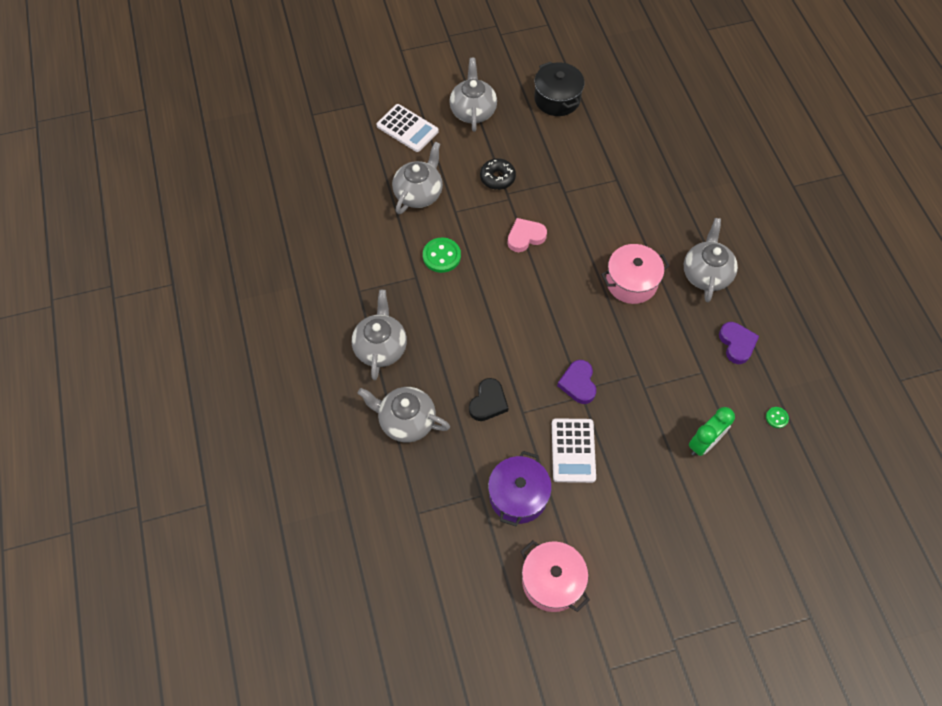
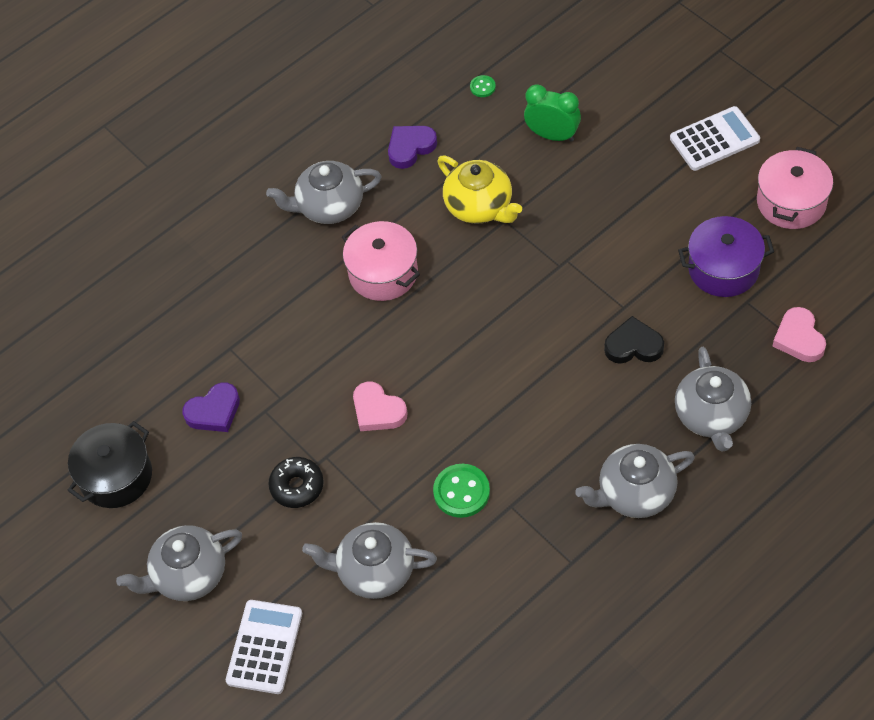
camera: 110 degrees left, 5 degrees down
(431, 512) = (799, 338): none -> pink heart
(573, 450) = (638, 242): white calculator -> white calculator (714, 139)
(578, 383) = (553, 270): purple heart -> purple heart (214, 411)
(659, 364) = (480, 206): none -> yellow teapot

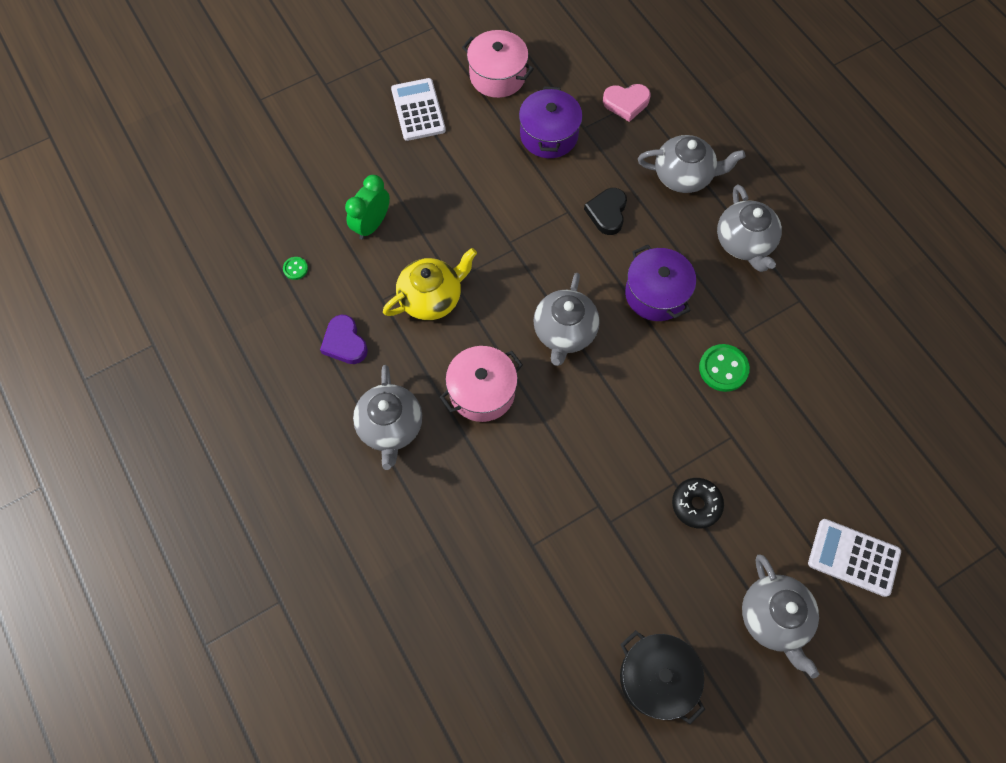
camera: 85 degrees left, 10 degrees up
(214, 411) = (601, 570): purple heart -> none
(374, 571) = (790, 452): grey teapot -> grey teapot (564, 332)
(378, 410) = (630, 422): pink heart -> none
(540, 411) = (656, 294): none -> purple pot

